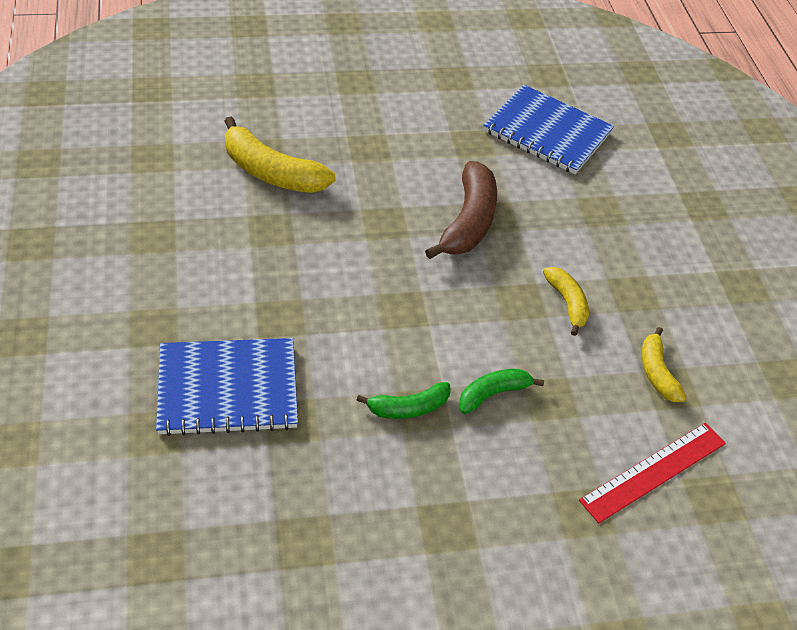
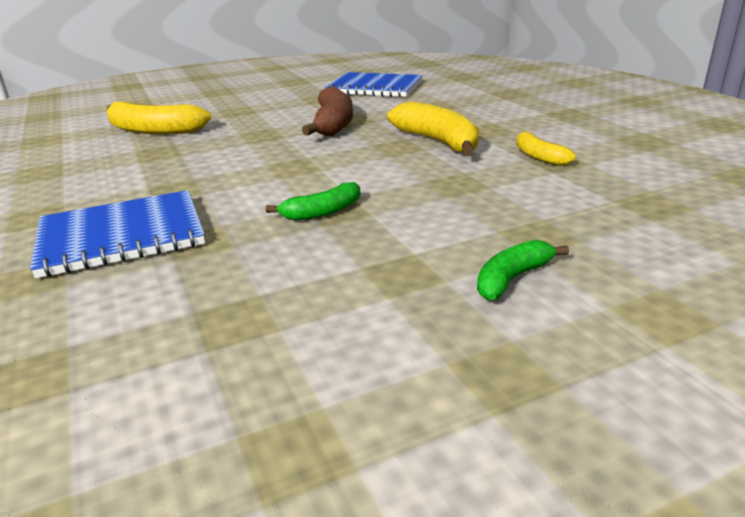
camera: 10 degrees left, 20 degrees down
(493, 394) = (401, 190): green banana -> green banana (512, 279)
(567, 303) = (438, 141): yellow banana -> yellow banana, size x1.73
(654, 472) = (583, 201): red ruler -> none

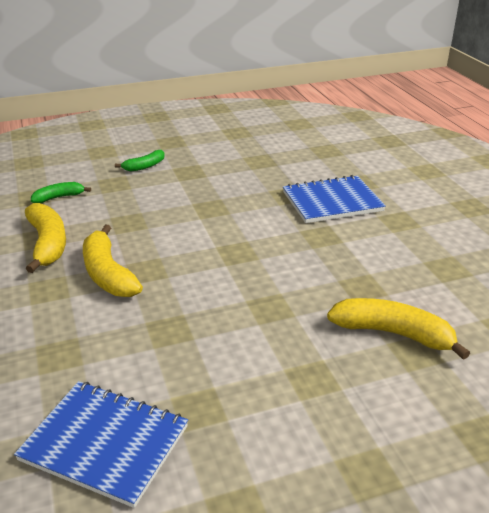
camera: 175 degrees left, 5 degrees up
(322, 212) = (220, 207): green banana -> green banana (59, 197)
(333, 124) = (194, 321): brown banana -> none
(538, 156) = (48, 244): yellow banana -> yellow banana, size x1.73

